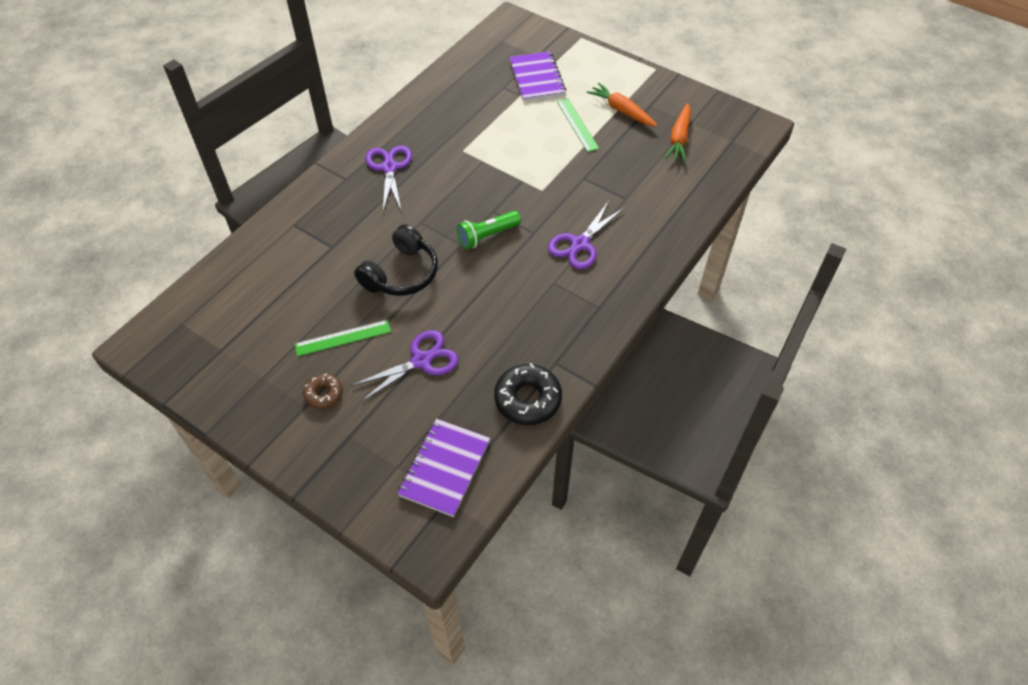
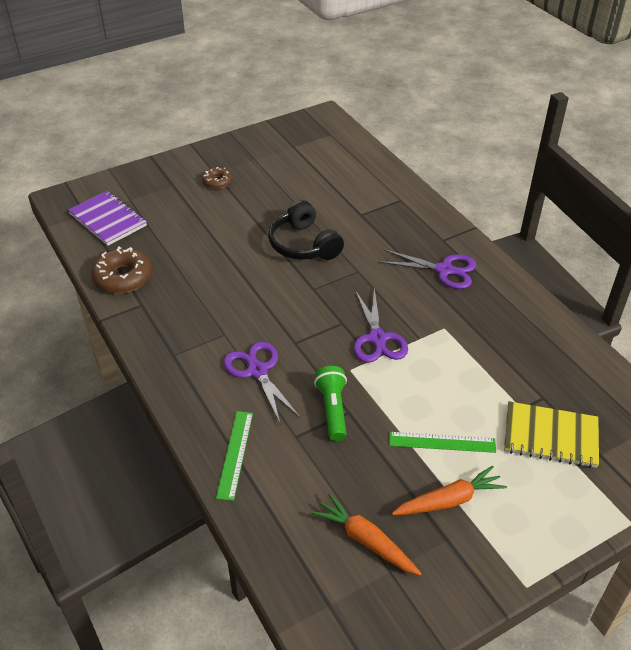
camera: 115 degrees right, 10 degrees down
(343, 338) = (260, 200): green ruler -> green ruler (235, 454)
(421, 360) = (207, 233): purple scissors -> purple scissors (377, 339)
(487, 236) = (312, 309): green flashlight -> green flashlight (332, 409)
(528, 399) = (123, 277): black donut -> brown donut
(537, 78) = (550, 436): purple notebook -> yellow notebook

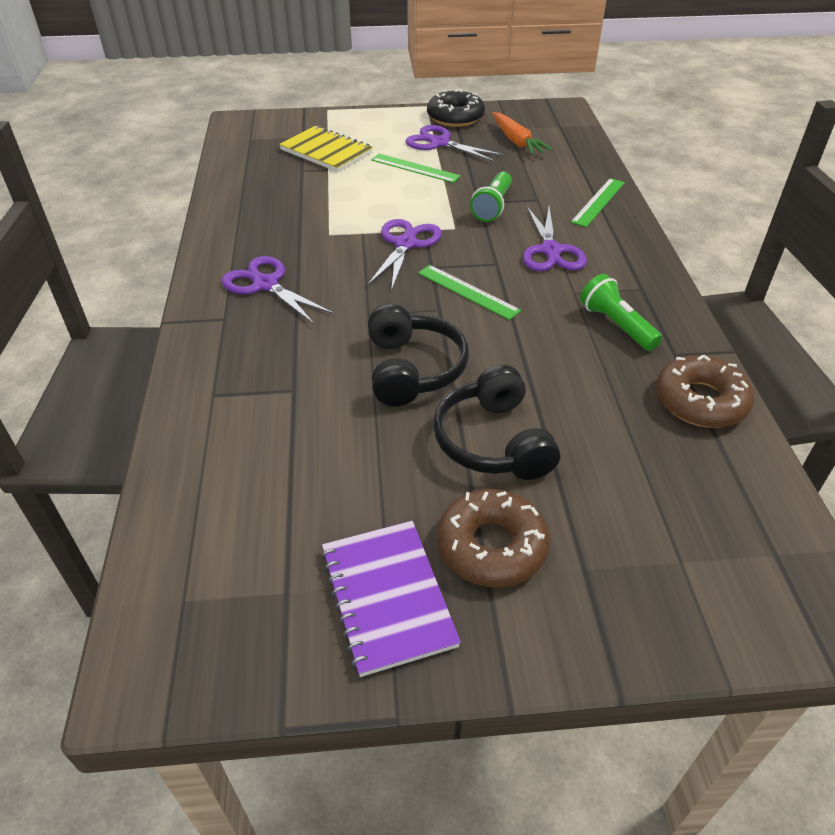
camera: 155 degrees left, 0 degrees up
(108, 220) = (727, 523): purple notebook -> purple notebook (387, 597)
(186, 315) = (616, 325): none -> green flashlight
(217, 181) = (491, 546): brown donut -> brown donut, size x1.73
(237, 221) = (493, 441): none -> black headphones
(302, 309) = (468, 291): none -> green ruler
(449, 500) = (439, 143): orange carrot -> purple scissors
(470, 571) = (455, 117): none -> black donut

